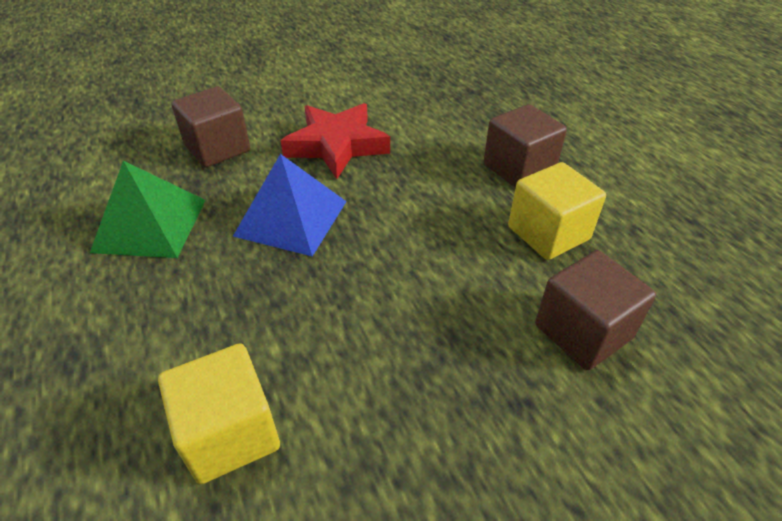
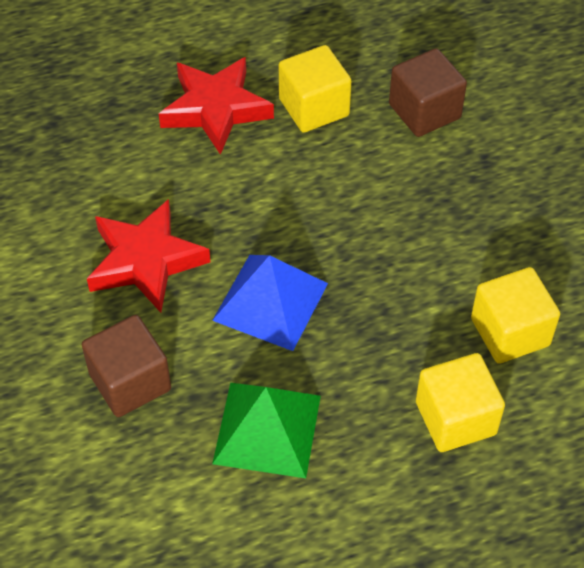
camera: 85 degrees left, 10 degrees up
(117, 372) = (455, 418): none -> yellow cube
(518, 168) = (215, 109): brown cube -> red star

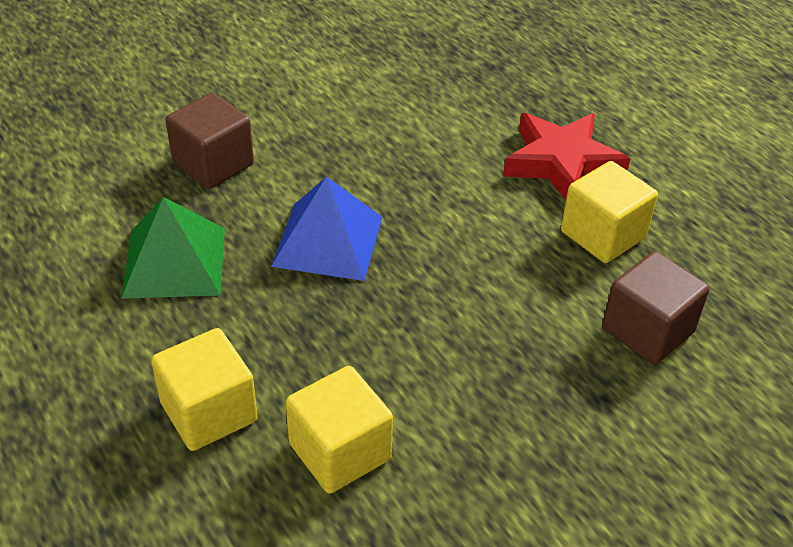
camera: 75 degrees right, 10 degrees down
(145, 261) = (351, 149): red star -> none

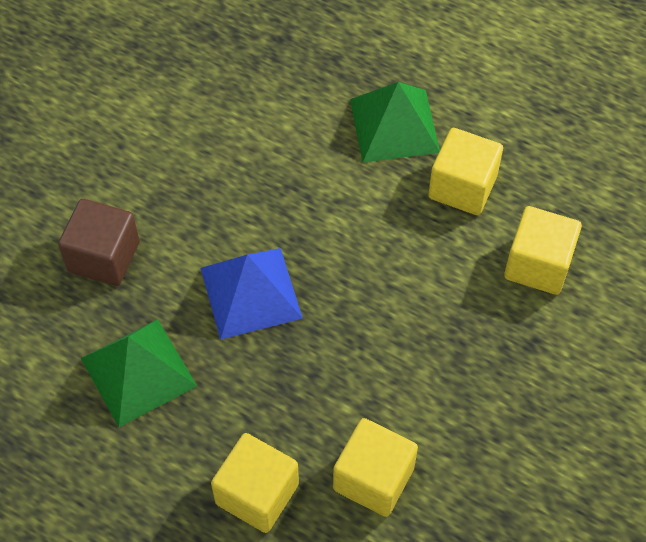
camera: 25 degrees left, 15 degrees up
(561, 163) = (394, 125): red star -> green pyramid
(647, 330) = (538, 265): brown cube -> yellow cube

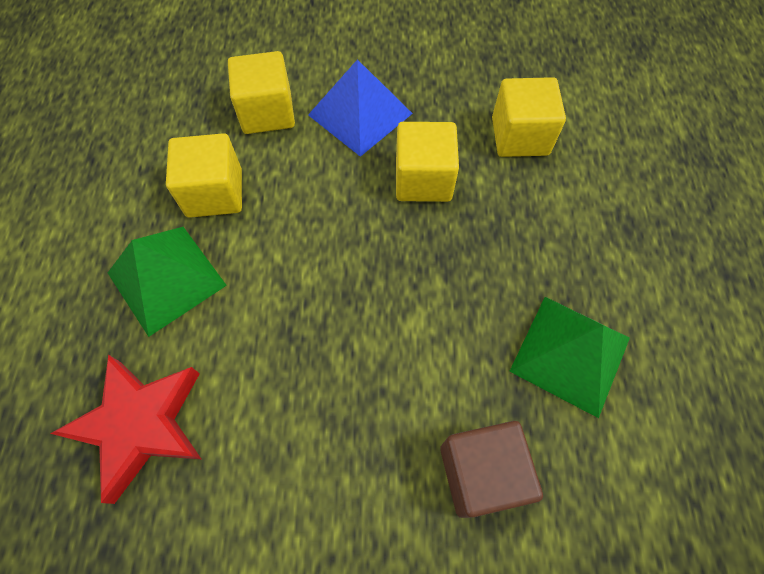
camera: 120 degrees left, 5 degrees up
(251, 292) = (427, 305): blue pyramid -> blue pyramid (360, 114)
(257, 494) = (593, 202): yellow cube -> yellow cube (423, 179)
(283, 75) = (140, 425): none -> red star

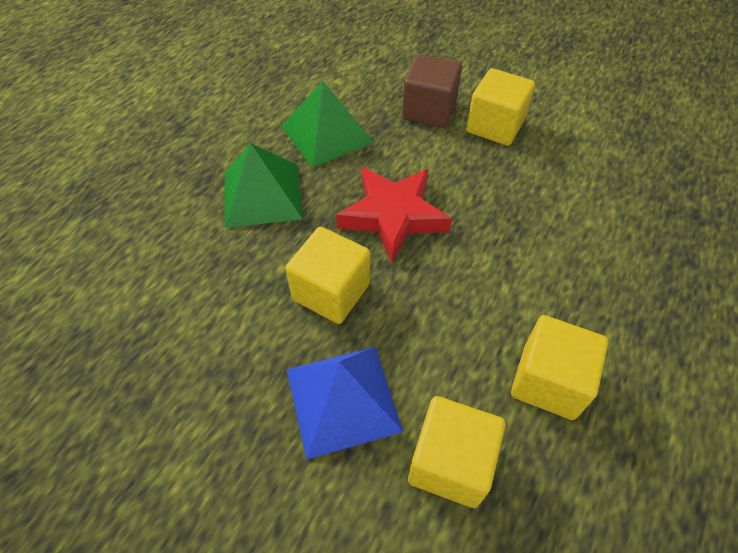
camera: 150 degrees left, 10 degrees down
(140, 425) = (652, 219): red star -> red star (393, 216)
(166, 279) = (617, 314): green pyramid -> green pyramid (262, 194)
(520, 136) = (208, 288): yellow cube -> yellow cube (495, 126)

